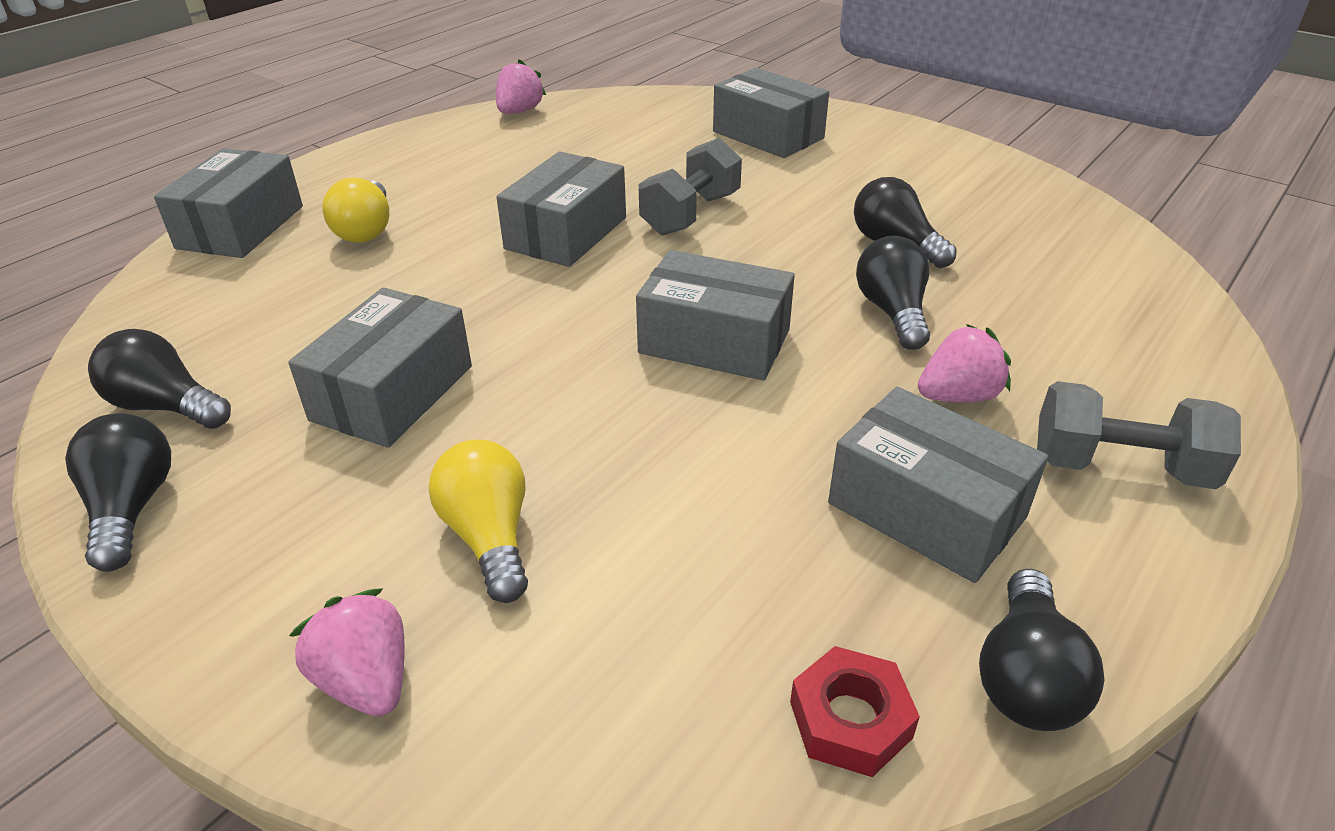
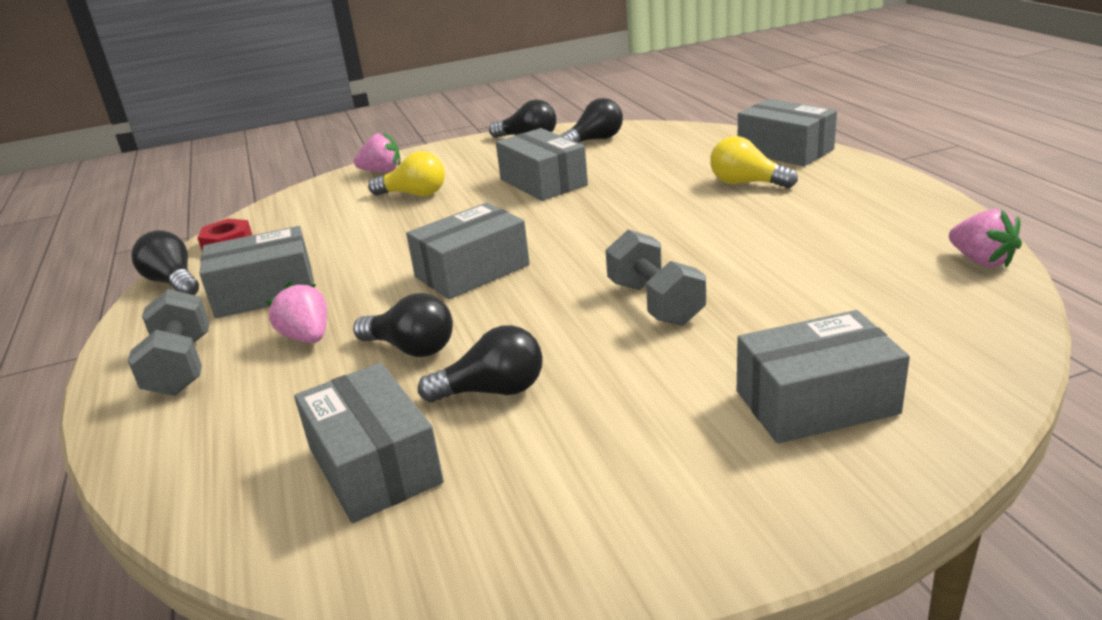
camera: 125 degrees right, 10 degrees down
(566, 233) = (673, 246): grey box -> grey box (374, 465)
(958, 396) = (307, 337): pink strawberry -> pink strawberry turned 135 degrees clockwise
(1120, 467) = (181, 367): grey dumbbell -> grey dumbbell turned 60 degrees counterclockwise

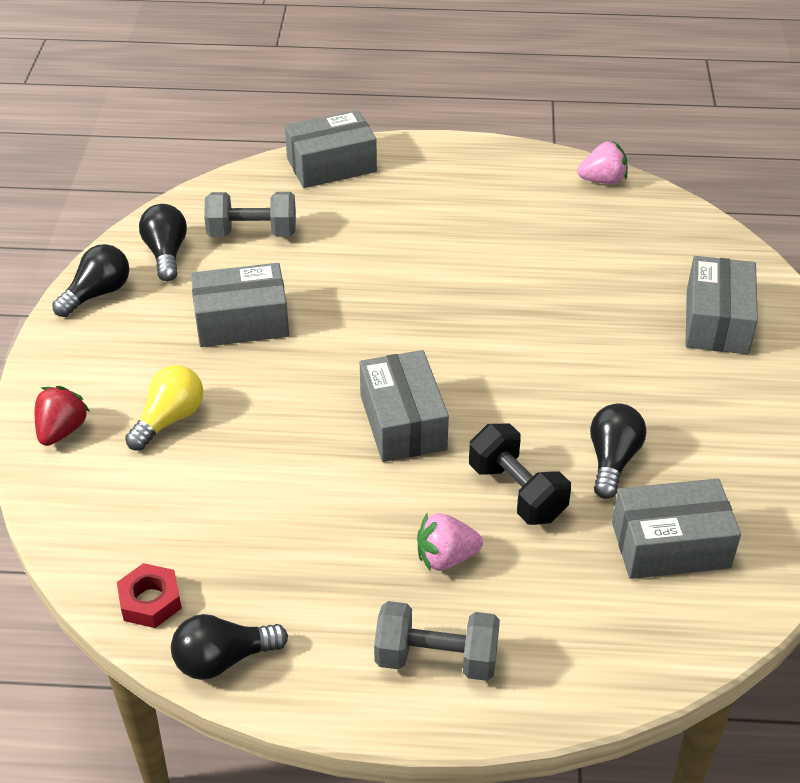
camera: 70 degrees left, 15 degrees up
(265, 292) = (321, 579): grey box -> none
(382, 171) = (62, 430): pink strawberry -> red strawberry
(411, 348) = (516, 492): black light bulb -> black dumbbell
(655, 303) = (546, 339): grey dumbbell -> grey dumbbell (252, 233)
(746, 183) = (378, 213): yellow light bulb -> none

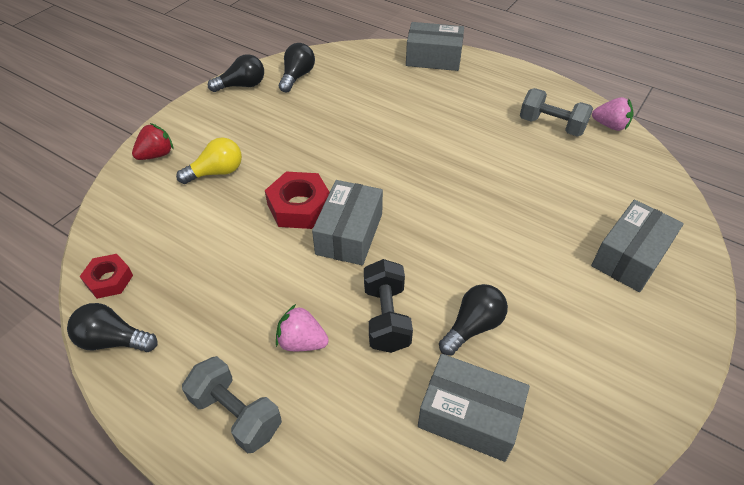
camera: 30 degrees right, 5 degrees up
(241, 321) = (305, 131): grey box -> none
(252, 233) = (354, 81): grey dumbbell -> grey dumbbell (551, 125)
(316, 416) = (299, 206): none -> red nut

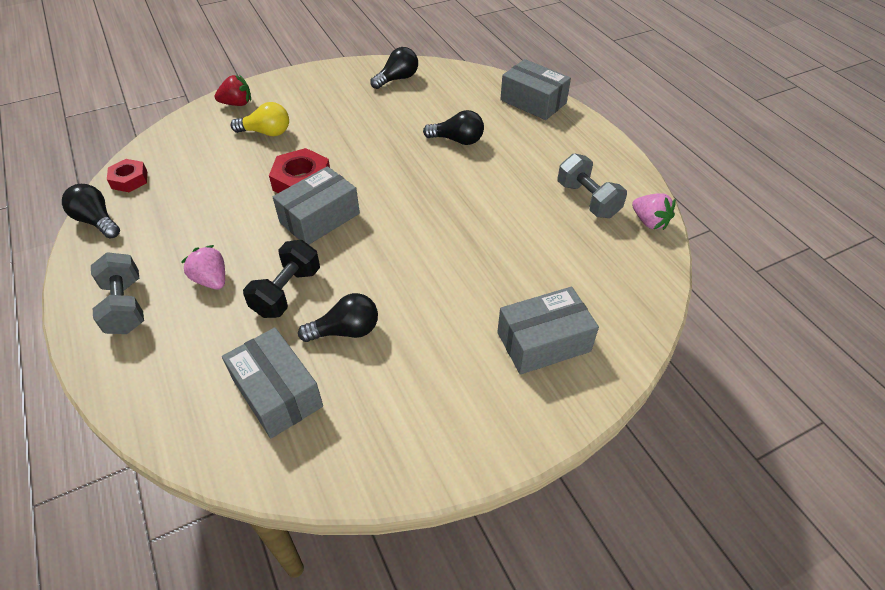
camera: 30 degrees right, 0 degrees up
(242, 85) = (347, 72): black light bulb -> black light bulb (457, 140)

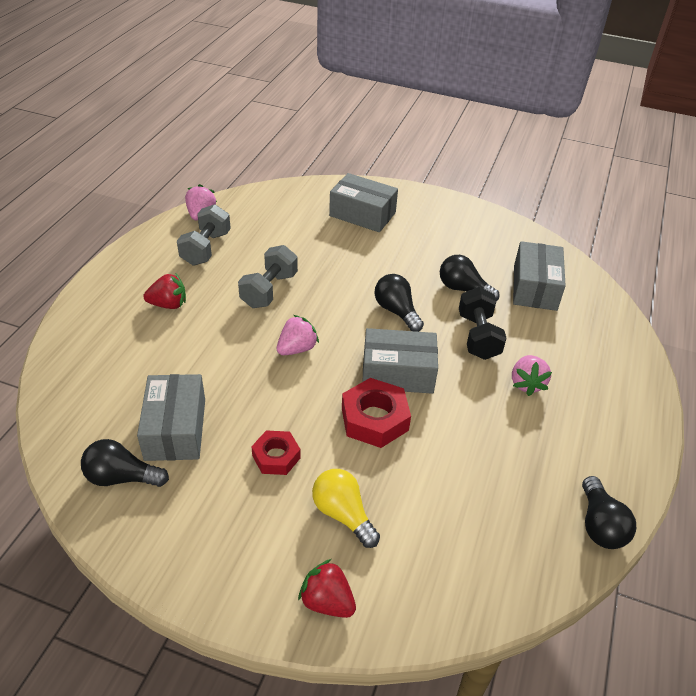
camera: 135 degrees left, 5 degrees down
(125, 306) = (607, 409): grey dumbbell -> grey dumbbell (269, 290)
(129, 180) = (539, 563): red nut -> red nut (276, 457)
(287, 292) = (478, 336): black dumbbell -> black dumbbell turned 75 degrees counterclockwise
(408, 184) = (297, 349): none -> pink strawberry
(457, 140) = (199, 355): black light bulb -> black light bulb (396, 311)
(529, 150) = (168, 304): none -> red strawberry
(533, 101) = (77, 340): grey box -> grey box (175, 429)

